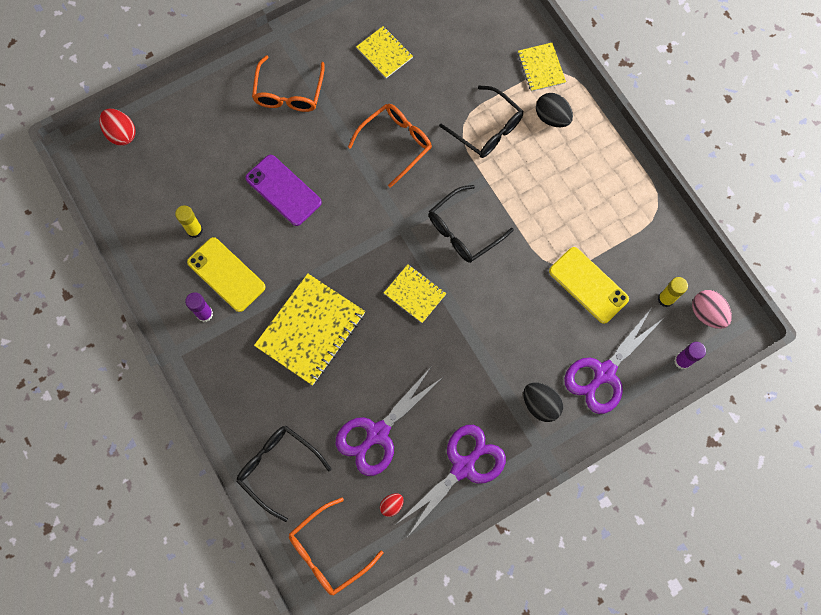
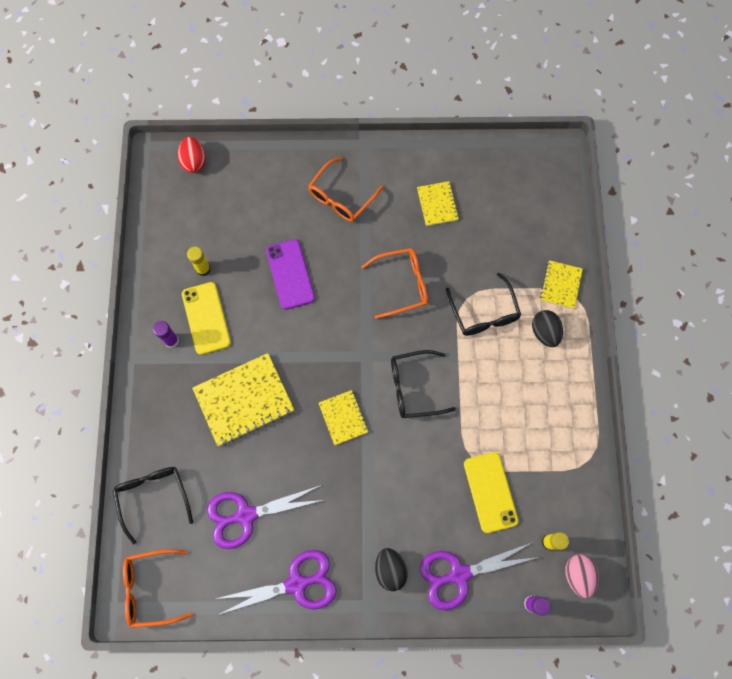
camera: 30 degrees right, 0 degrees up
(391, 505) = (222, 581): red egg -> none

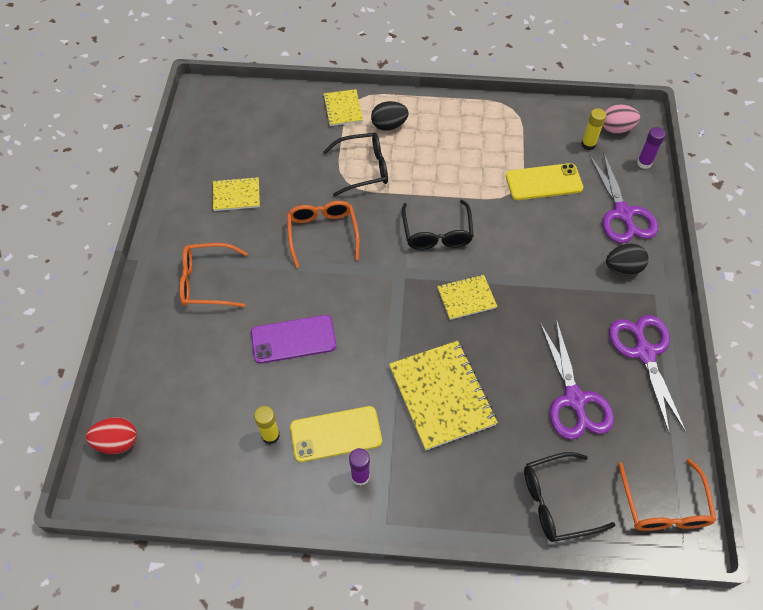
camera: 85 degrees left, 15 degrees down
(341, 197) = (207, 282): orange glasses -> orange glasses turned 135 degrees clockwise
(560, 285) = (343, 109): yellow notebook -> yellow notebook turned 60 degrees clockwise

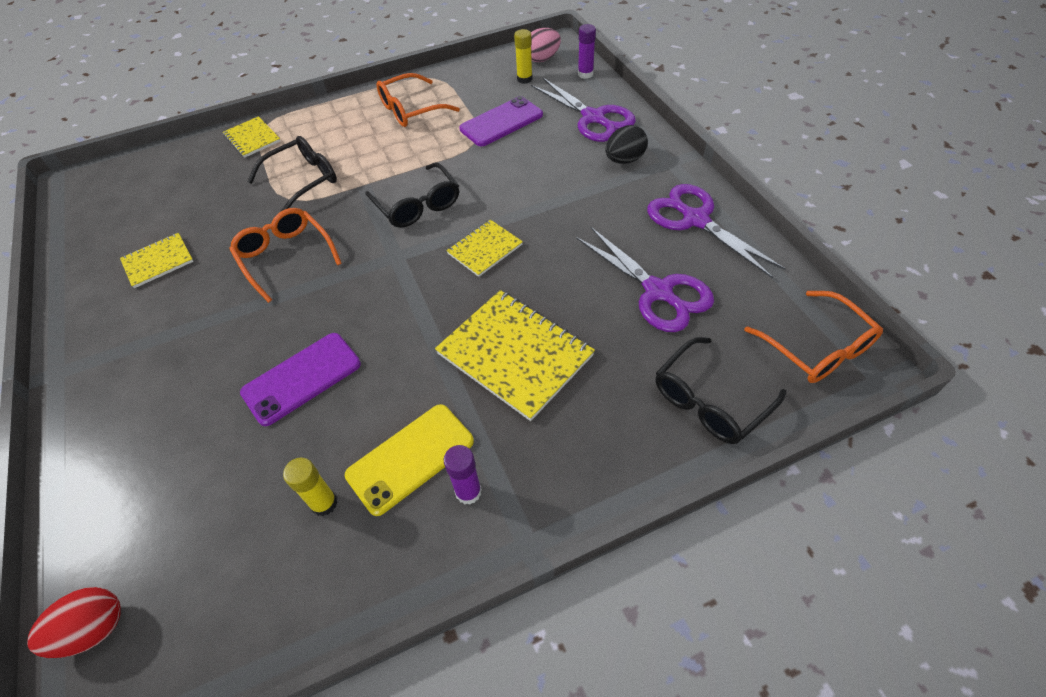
camera: 25 degrees left, 5 degrees down
(207, 282) = (156, 366): orange glasses -> orange glasses (411, 109)
(389, 125) = (312, 134): black egg -> none
(543, 182) = (501, 122): yellow phone -> purple phone

